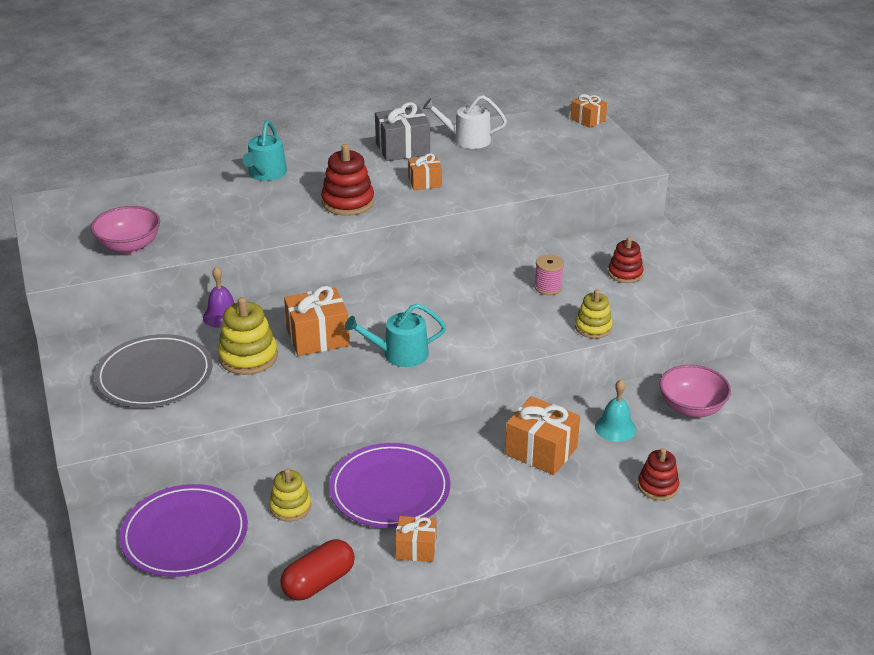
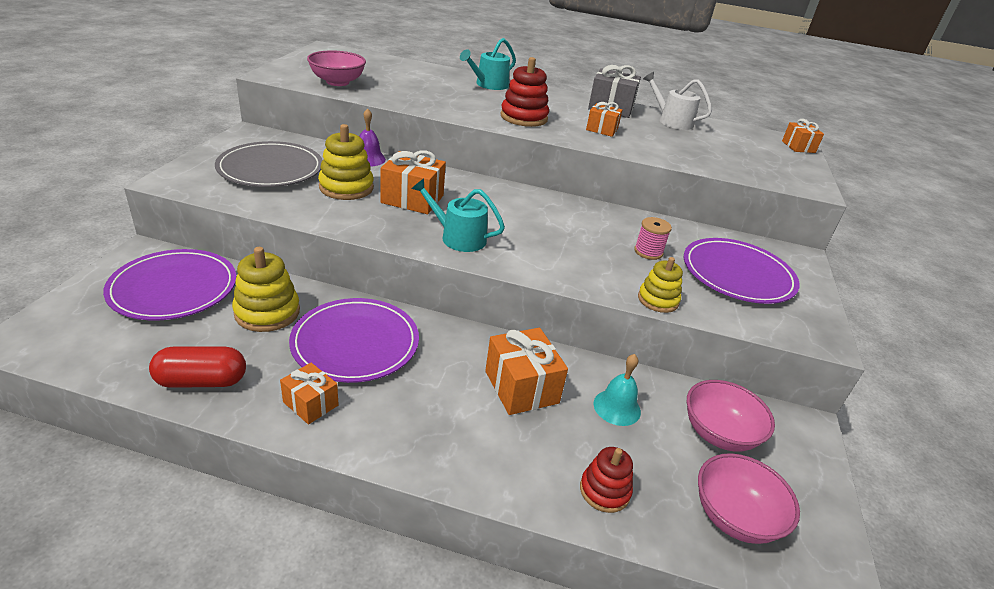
camera: 30 degrees right, 0 degrees up
(290, 507) = (267, 312): yellow stacking toy -> yellow stacking toy, size x1.53
(625, 273) = (737, 274): red stacking toy -> purple plate
(741, 456) = (734, 517): none -> pink bowl

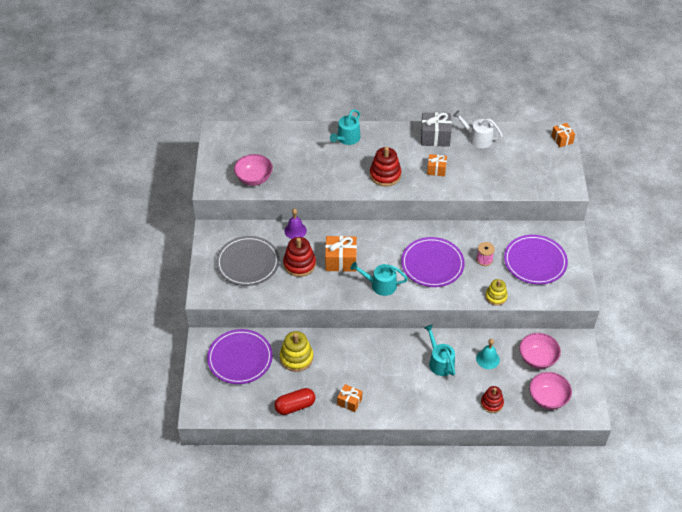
camera: 10 degrees left, 15 degrees up
(346, 187) = (299, 264): yellow stacking toy -> red stacking toy
(355, 343) = (350, 362): purple plate -> purple plate (432, 264)
(521, 387) = (440, 362): orange gift -> turquoise watering can

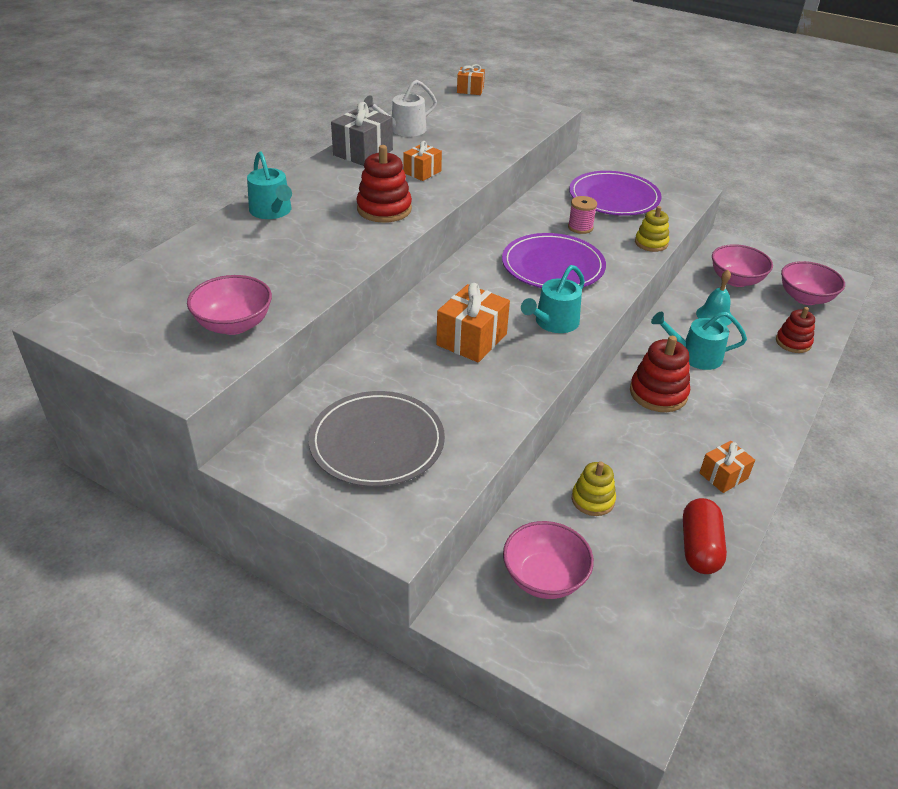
camera: 60 degrees left, 10 degrees down
(240, 358) = (544, 578): purple plate -> pink bowl
(295, 230) = (362, 359): purple bell -> none
(296, 358) = (593, 500): yellow stacking toy -> yellow stacking toy, size x0.65
(299, 264) = (438, 384): red stacking toy -> red stacking toy (658, 393)

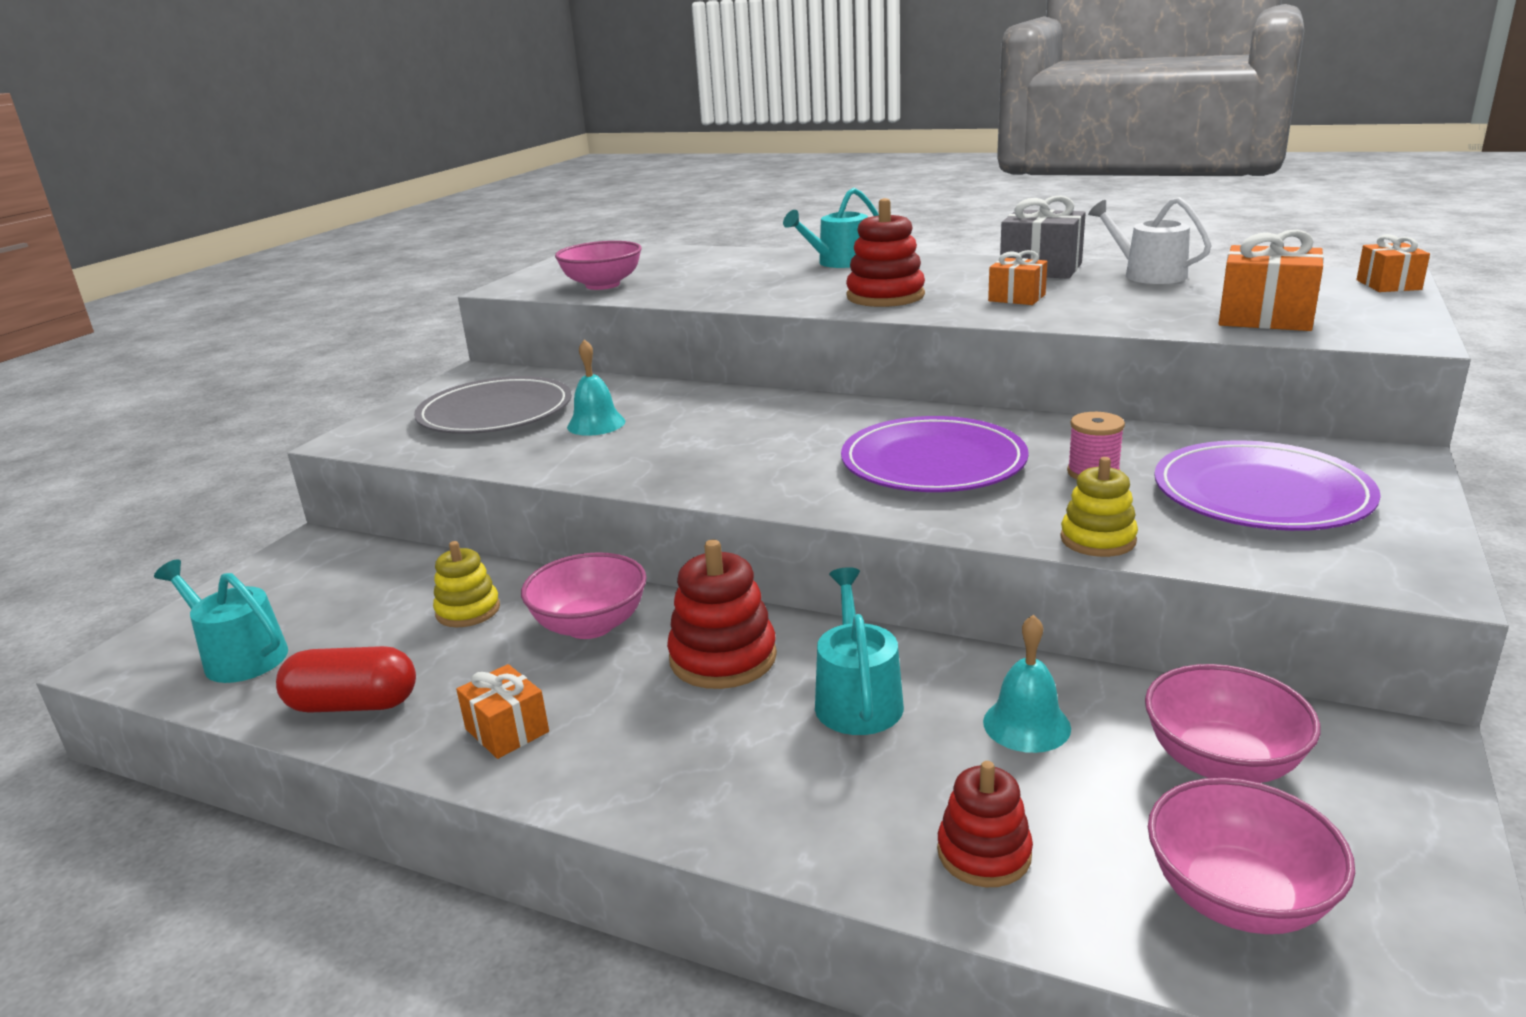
camera: 85 degrees right, 15 degrees down
(432, 386) = (596, 424): none -> turquoise bell
(471, 339) = (701, 432): orange gift -> orange gift (1265, 318)
(544, 578) = (341, 587): pink bowl -> pink bowl (590, 625)
(553, 322) = (763, 476): turquoise watering can -> turquoise watering can (239, 656)

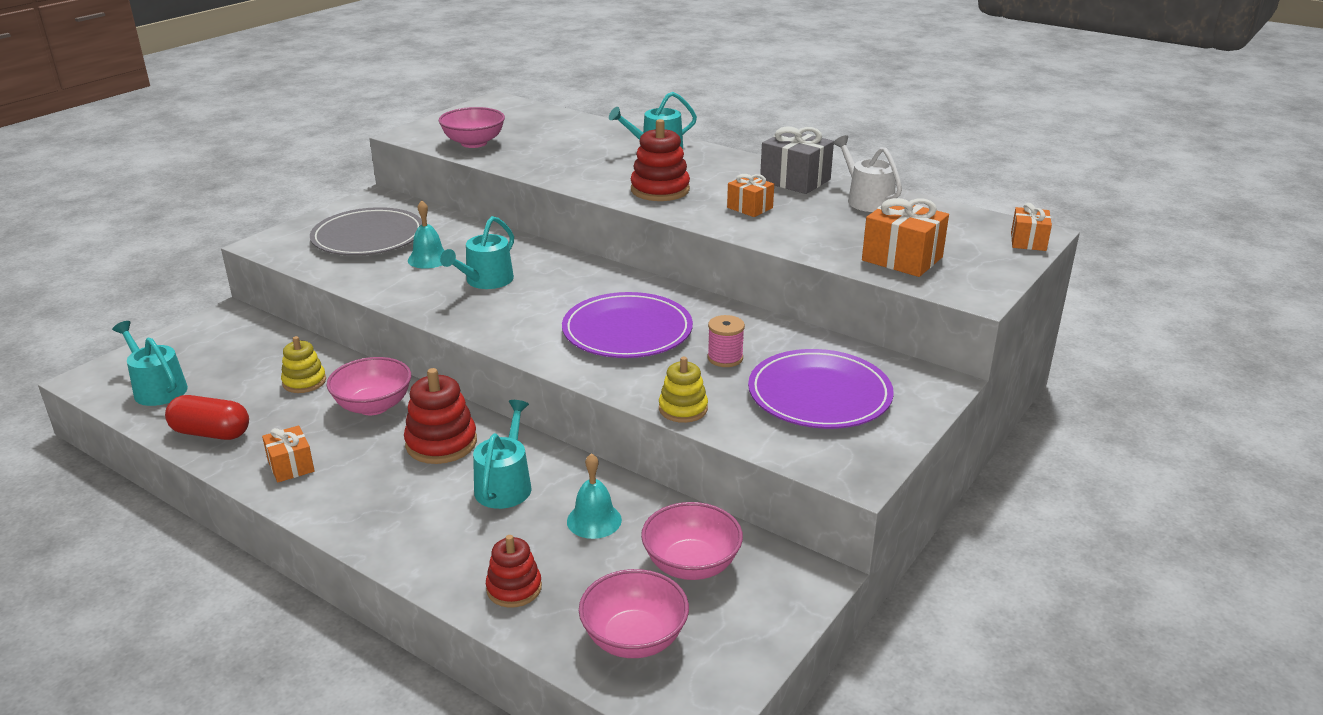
camera: 10 degrees right, 5 degrees up
(693, 436) = (485, 281): none -> turquoise watering can

